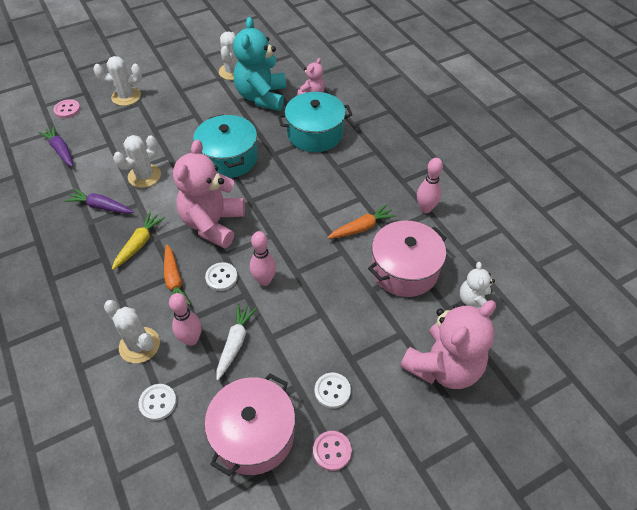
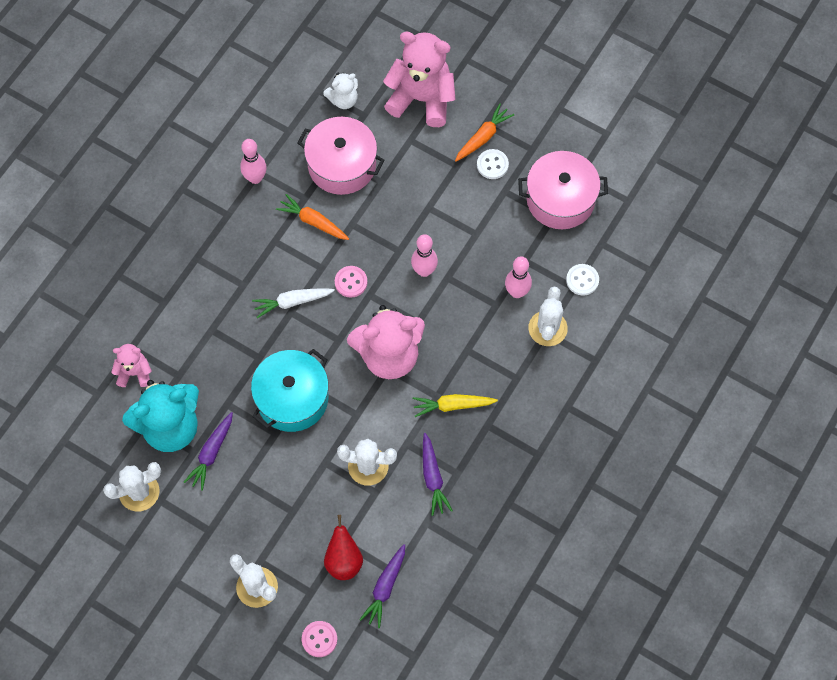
camera: 120 degrees left, 15 degrees up
(98, 138) = (343, 560): none -> red pear
(174, 281) = (472, 345): orange carrot -> orange carrot (483, 137)
(221, 277) = (443, 308): white button -> none
(227, 108) = (211, 453): none -> purple carrot
(235, 343) = (498, 257): white carrot -> white carrot (292, 302)
(315, 133) = (202, 333): turquoise pot -> none
(332, 451) = (538, 142): pink button -> pink button (351, 282)

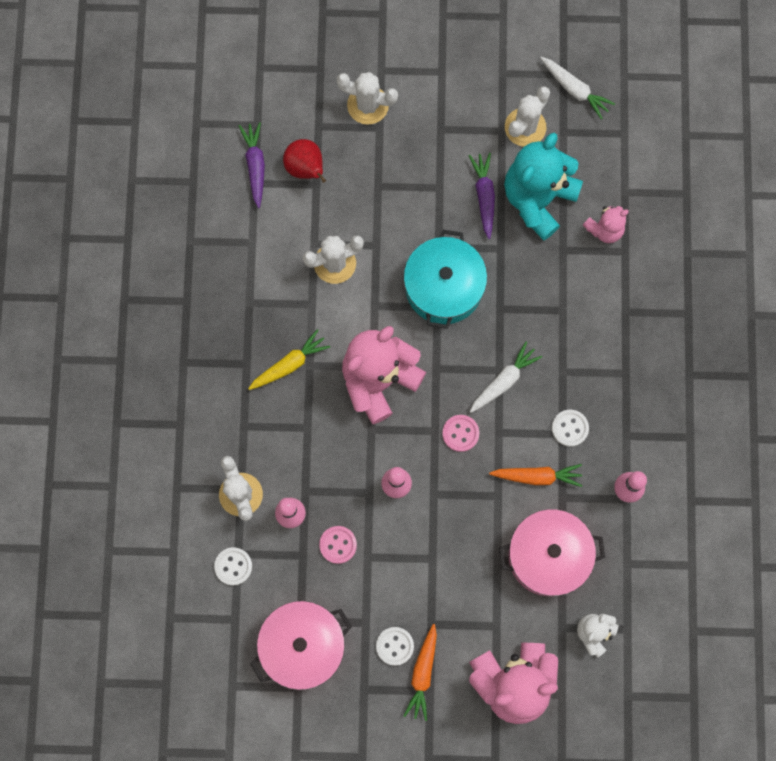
camera: 150 degrees right, 10 degrees up
(76, 500) = (575, 90): none -> white carrot
(266, 242) = (570, 428): none -> white button
(319, 639) = (287, 92): pink button -> pink button (338, 545)
(433, 477) = (269, 286): purple carrot -> none

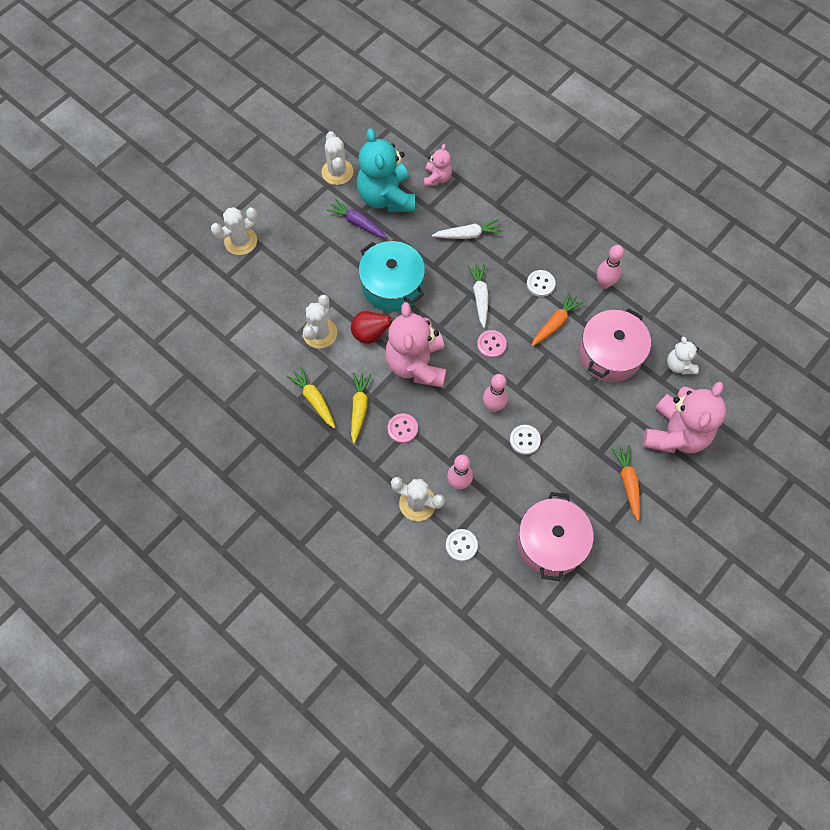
camera: 50 degrees left, 10 degrees down
(255, 165) = (214, 330): purple carrot -> none
(263, 316) = (314, 399): none -> yellow carrot
(306, 168) = (245, 304): red pear -> red pear (371, 334)
(338, 545) = (501, 469): pink button -> pink button (402, 429)
(395, 646) = (596, 485): white button -> white button (525, 440)
(422, 673) = (627, 482): orange carrot -> orange carrot turned 150 degrees counterclockwise
(575, 90) = (340, 132): white carrot -> white carrot (468, 235)

